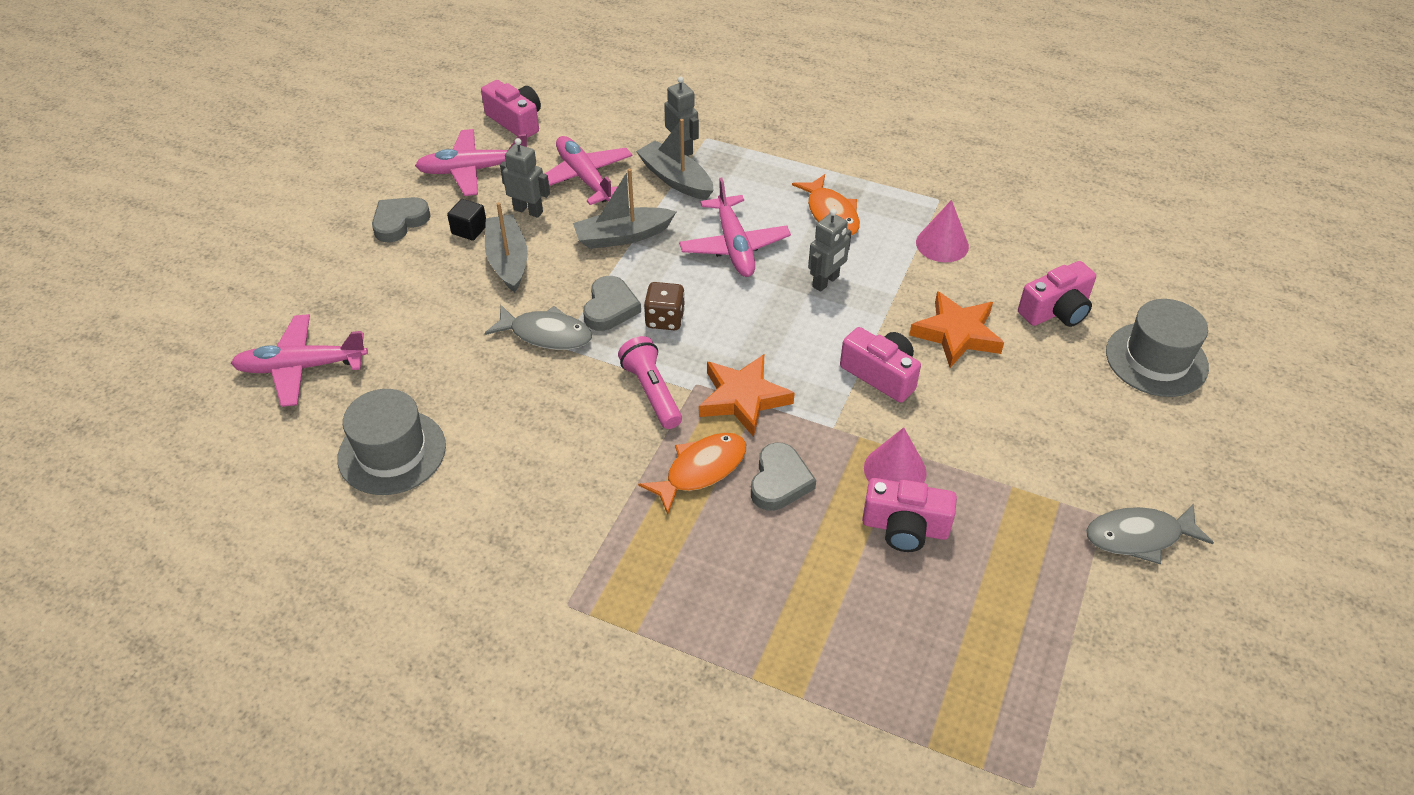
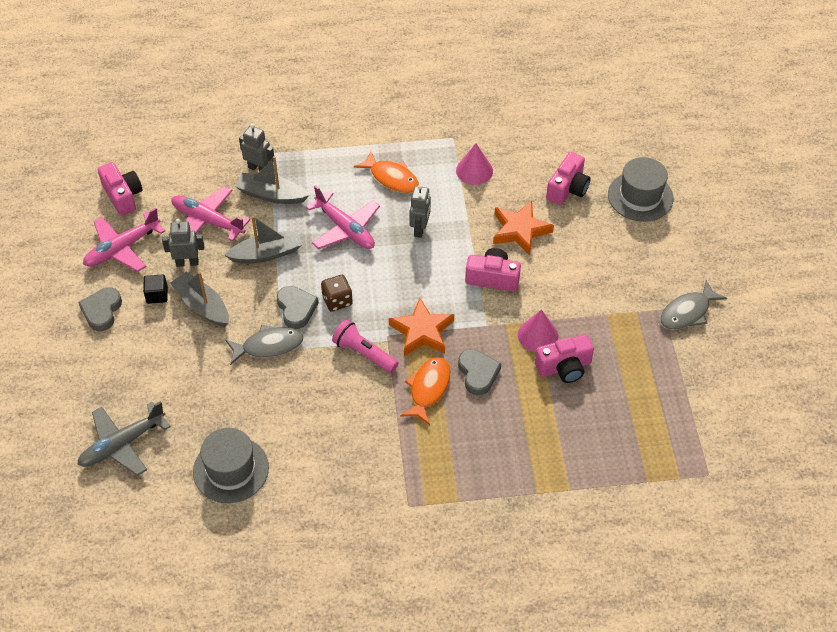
camera: 30 degrees left, 5 degrees up
(301, 367) = (122, 444): pink plane -> grey plane
(516, 121) = (123, 196): pink camera -> pink camera turned 45 degrees clockwise
(622, 236) = (267, 254): grey boat -> grey boat turned 150 degrees counterclockwise

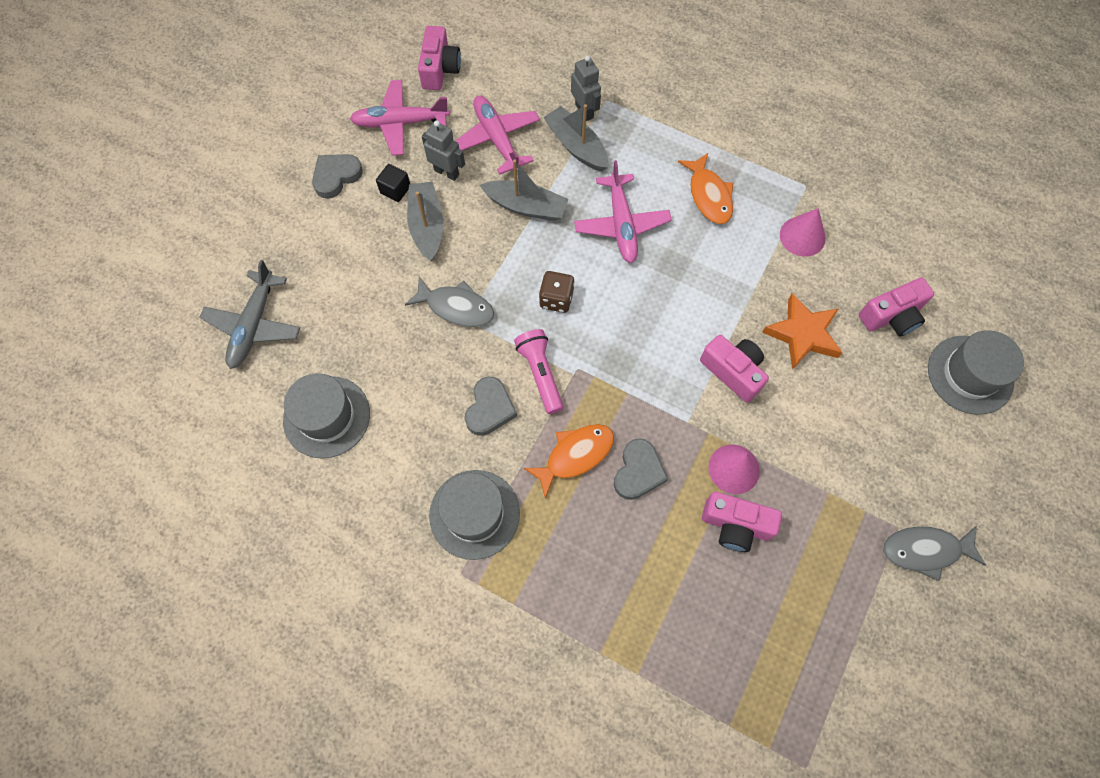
camera: 35 degrees right, 15 degrees up
(122, 444) = (254, 325): grey plane -> grey plane turned 75 degrees counterclockwise
(296, 309) = (511, 283): grey heart -> grey heart (489, 408)
(388, 465) = (474, 514): none -> grey hat
(420, 229) = (697, 270): grey robot -> none
(422, 331) = (615, 386): orange star -> none

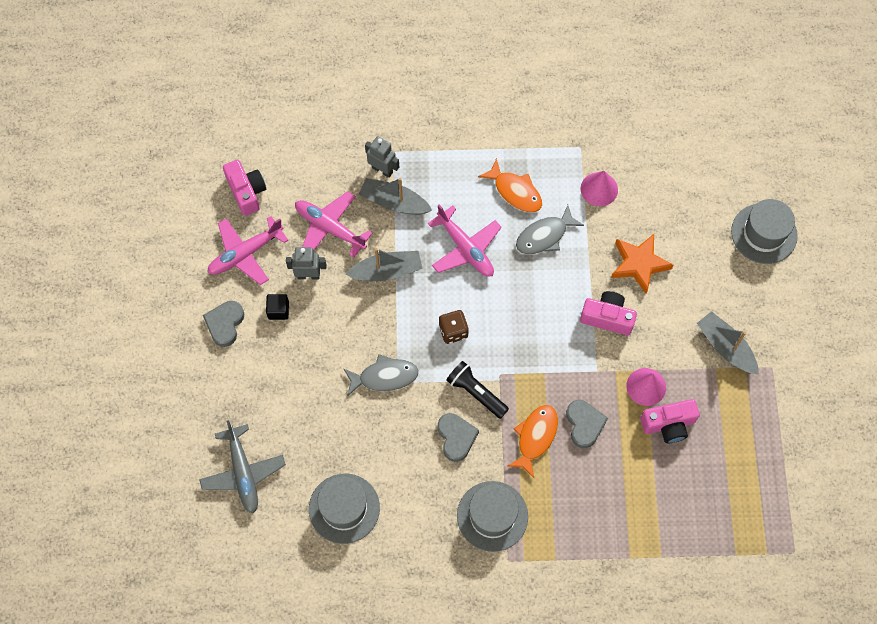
camera: 30 degrees left, 0 degrees up
(427, 226) = (322, 326): grey boat -> grey boat (725, 347)
(540, 374) = (476, 393): pink flashlight -> black flashlight
(891, 316) = (691, 218): pink camera -> none
(925, 550) = (796, 372): grey fish -> grey fish (544, 236)

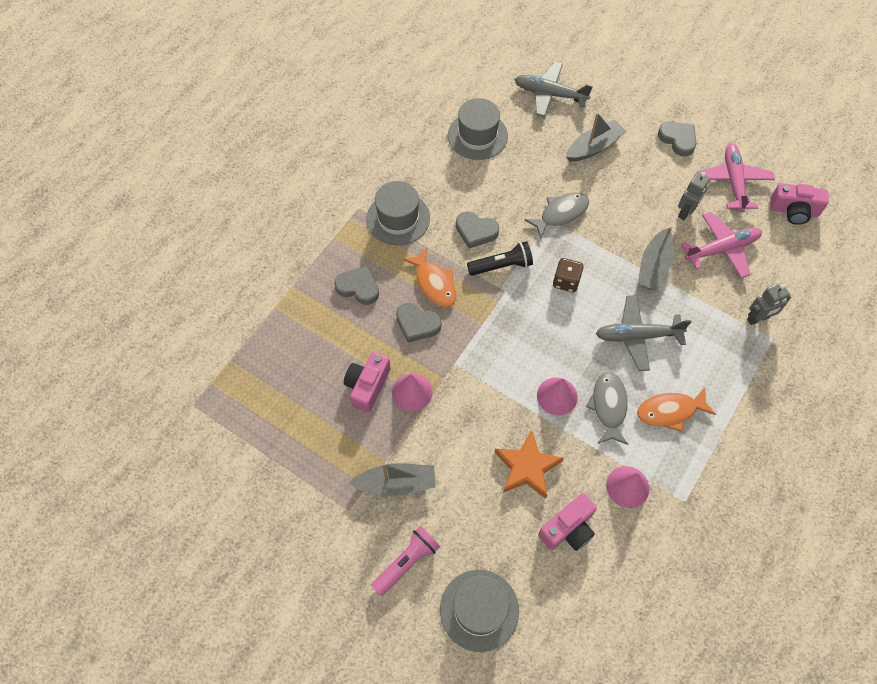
camera: 125 degrees right, 5 degrees down
(278, 310) = (667, 177): black cube -> none
(384, 377) = (560, 214): grey fish -> grey fish turned 150 degrees counterclockwise
(394, 202) = (718, 309): grey boat -> grey boat (594, 147)
(465, 248) = (637, 336): pink plane -> grey plane
(564, 277) = (557, 396): none -> pink cone
(587, 499) = (358, 287): none -> grey heart
(607, 318) = (495, 404): pink camera -> pink camera (568, 529)
(773, 301) = (407, 562): none -> pink flashlight

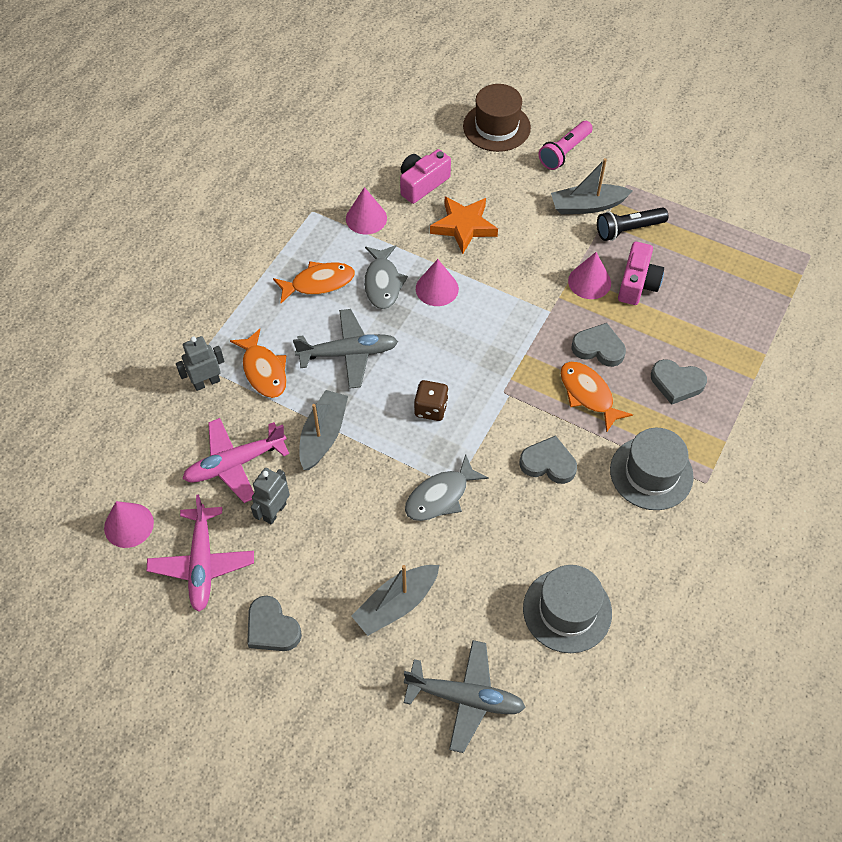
camera: 175 degrees right, 5 degrees down
(479, 610) = (496, 127): grey hat -> brown hat
(501, 266) = (510, 421): black flashlight -> black flashlight (628, 230)
(710, 326) = (263, 370): none -> orange fish
(793, 211) = (129, 525): pink camera -> pink cone

